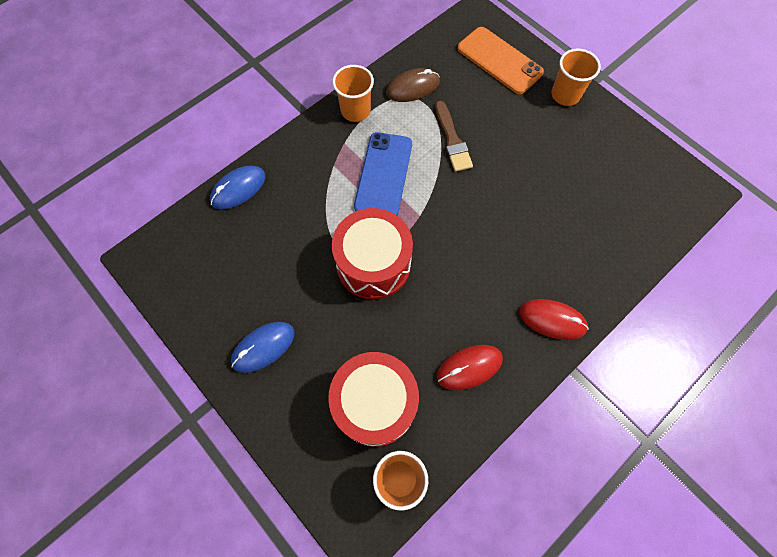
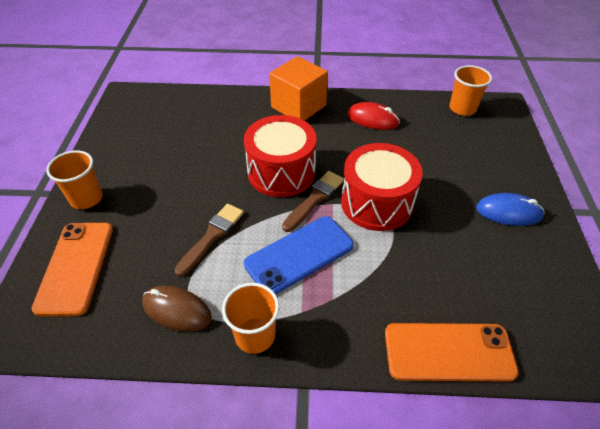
camera: 135 degrees left, 20 degrees down
(238, 189) = (448, 352): blue mouse -> orange phone
(375, 403) = (448, 140): red drum -> red drum (281, 172)
(421, 226) = (314, 199): none -> brown brush
(552, 320) = (298, 106): red mouse -> orange cube

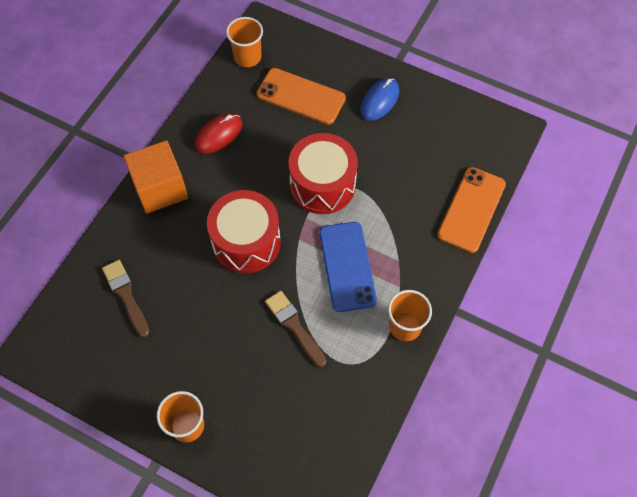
camera: 65 degrees left, 15 degrees up
(76, 267) = (273, 448): orange phone -> orange phone (301, 96)
(177, 310) = (357, 375): brown mouse -> none
(314, 199) = (294, 229): brown brush -> brown brush (126, 295)

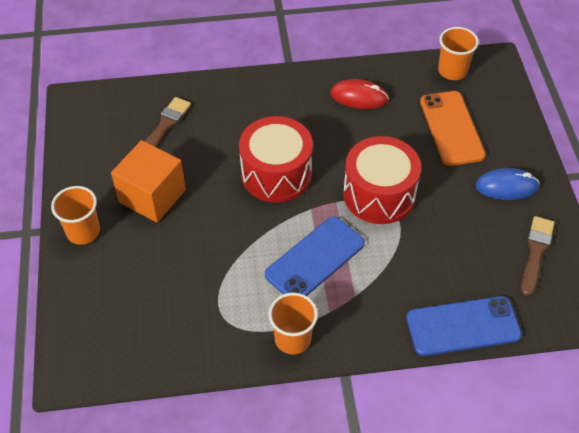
camera: 55 degrees right, 10 degrees down
(160, 188) = (275, 90): orange cube -> orange cube (152, 196)
(294, 326) = (225, 253): brown brush -> brown brush (535, 252)
(471, 209) = (463, 326): orange phone -> blue phone

